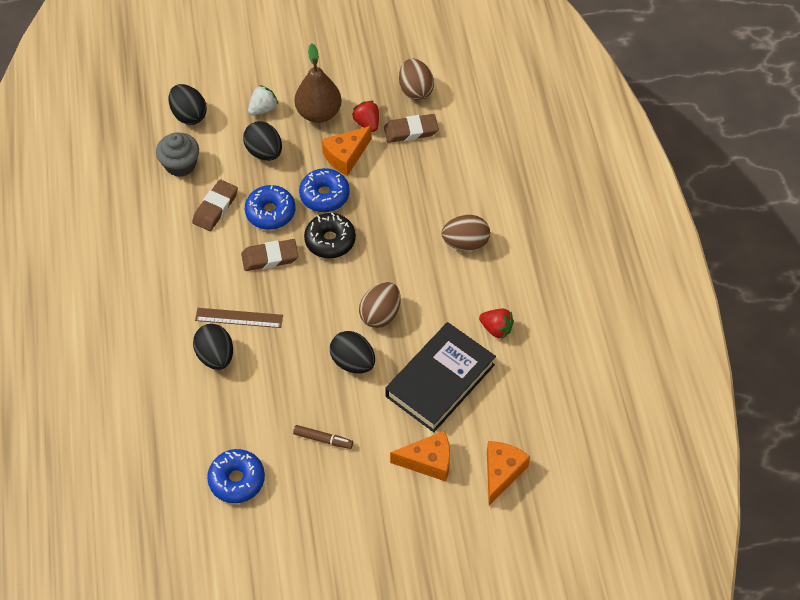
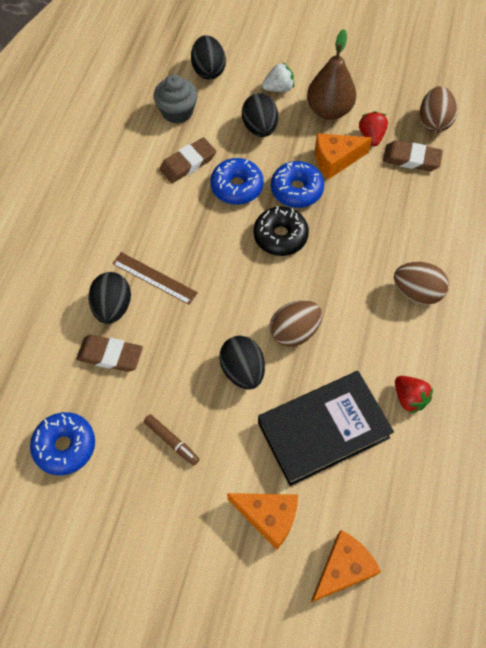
camera: 25 degrees right, 5 degrees up
(270, 257) = (214, 230): brown eraser -> brown eraser (110, 355)

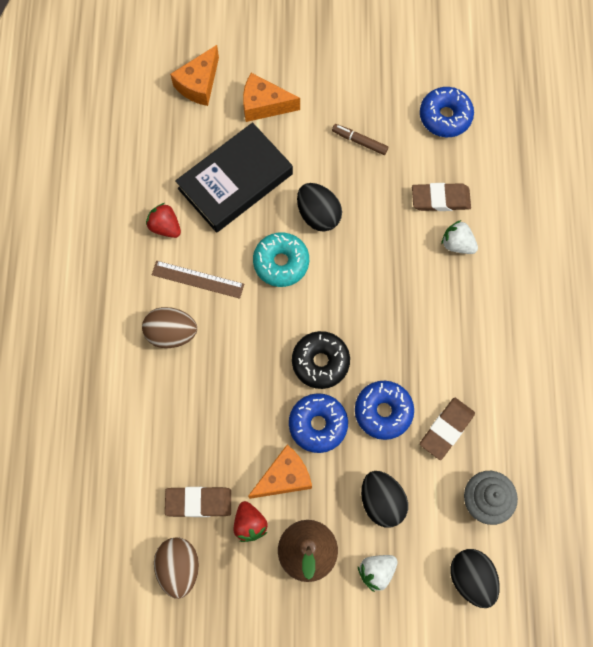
camera: 165 degrees right, 10 degrees up
(113, 307) = (457, 244): black egg -> white strawberry
(154, 278) = (430, 283): brown ruler -> brown ruler (198, 279)
(294, 332) = (281, 262): brown egg -> turquoise donut

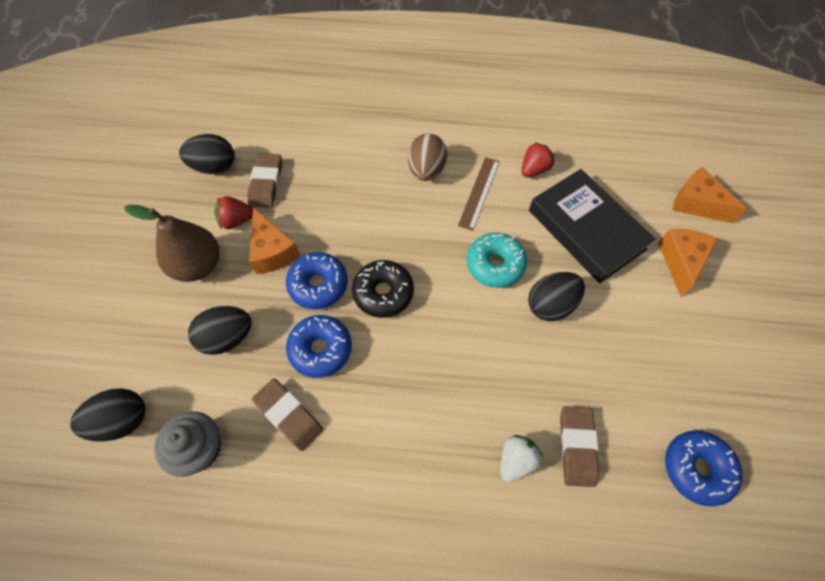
camera: 95 degrees right, 10 degrees down
(179, 567) = (214, 167): brown egg -> black egg
(359, 141) = (647, 358): brown marker -> none
(376, 571) = (160, 325): white strawberry -> none

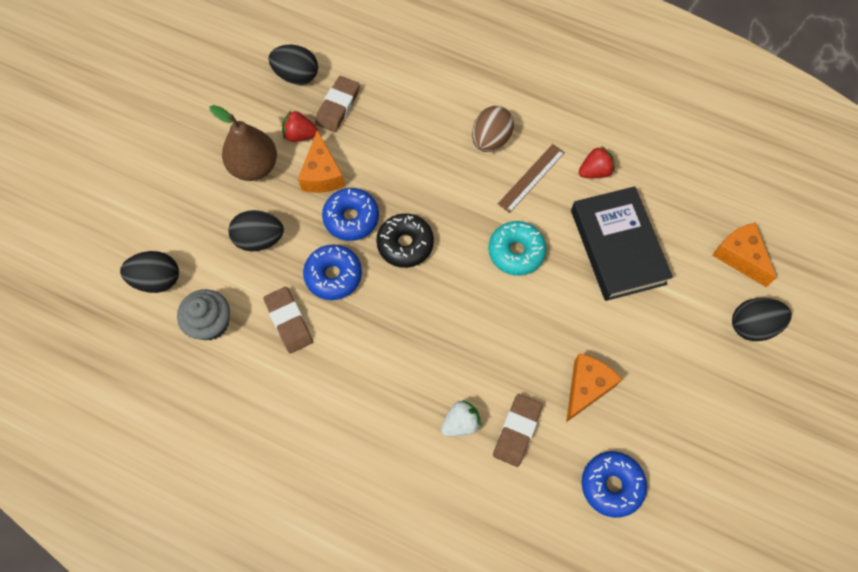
camera: 20 degrees right, 5 degrees up
(551, 305) = (550, 305): black egg -> black egg (752, 325)
(681, 262) = (693, 307): orange cheese -> orange cheese (586, 387)

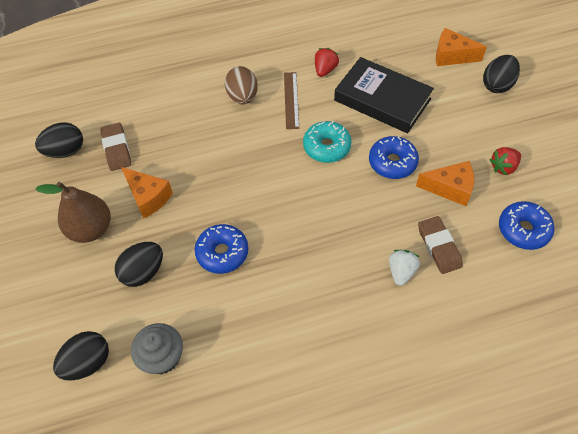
camera: 40 degrees left, 10 degrees down
(288, 321) = (220, 307): brown eraser -> none
(300, 135) = (106, 185): red strawberry -> red strawberry (503, 167)
(351, 218) = (198, 208): blue donut -> blue donut (392, 162)
(405, 244) = (251, 196): black donut -> none
(586, 387) = (450, 188): orange cheese -> orange cheese turned 105 degrees clockwise

